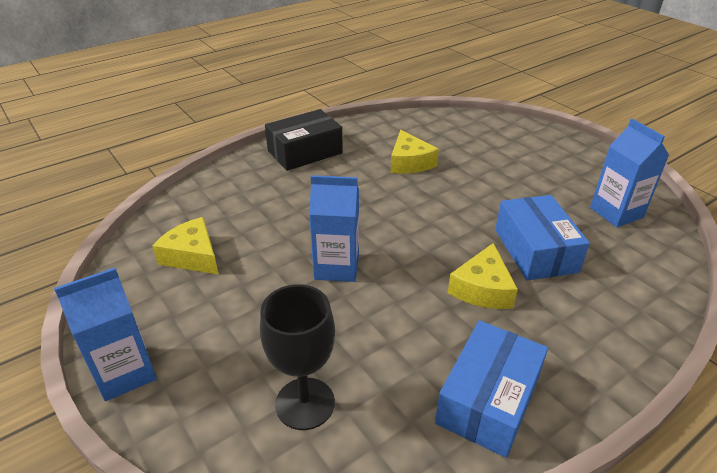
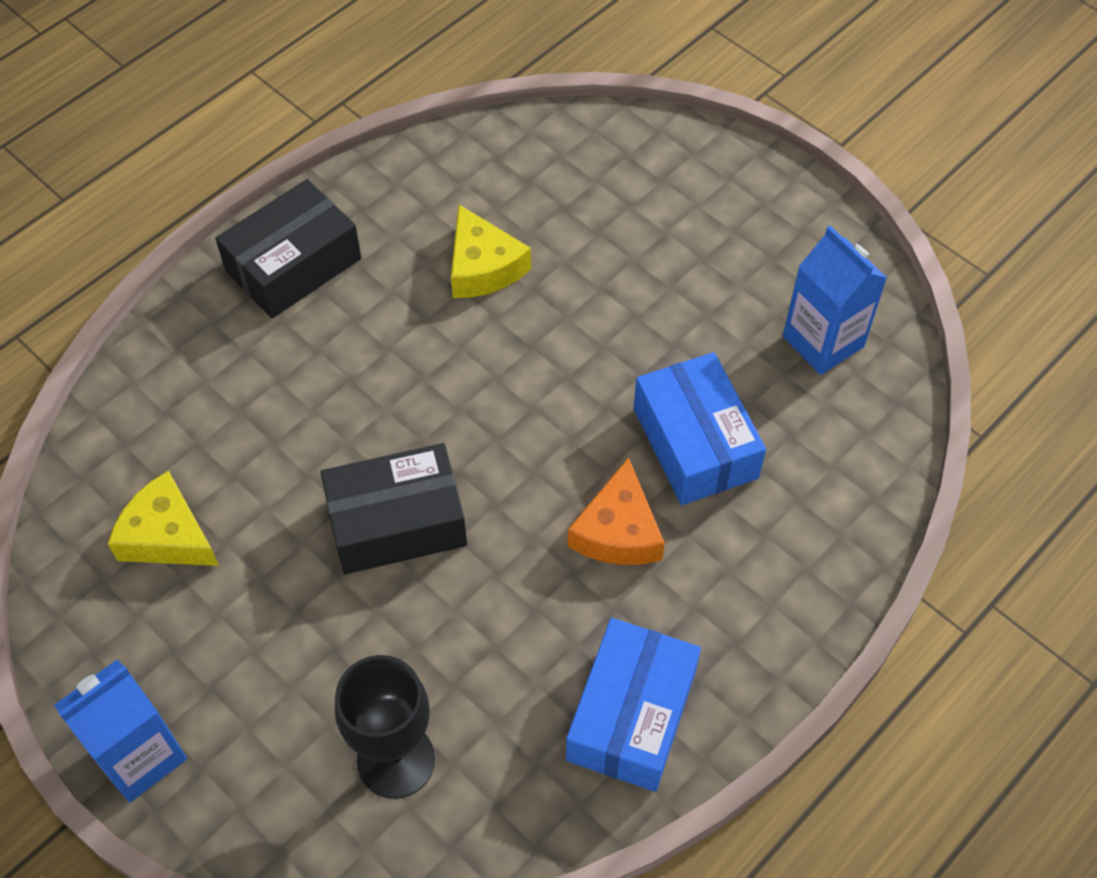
camera: 10 degrees left, 20 degrees up
(336, 267) = (397, 522): blue carton -> black box
(482, 288) = (618, 531): yellow cheese -> orange cheese

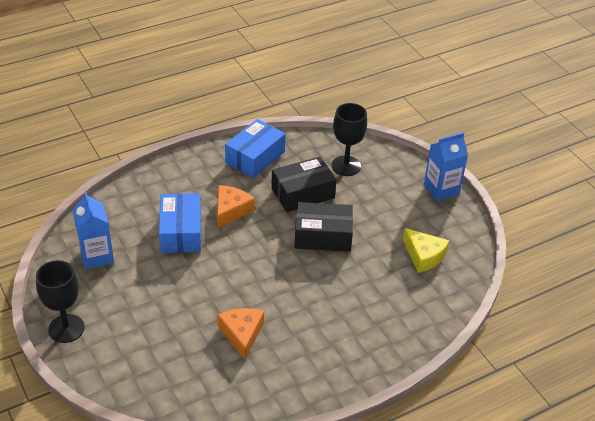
camera: 165 degrees left, 15 degrees down
(293, 265) = (342, 362): black box -> black box (303, 193)
(483, 267) = (242, 334): yellow cheese -> orange cheese
(781, 197) = (66, 328): none -> black goblet

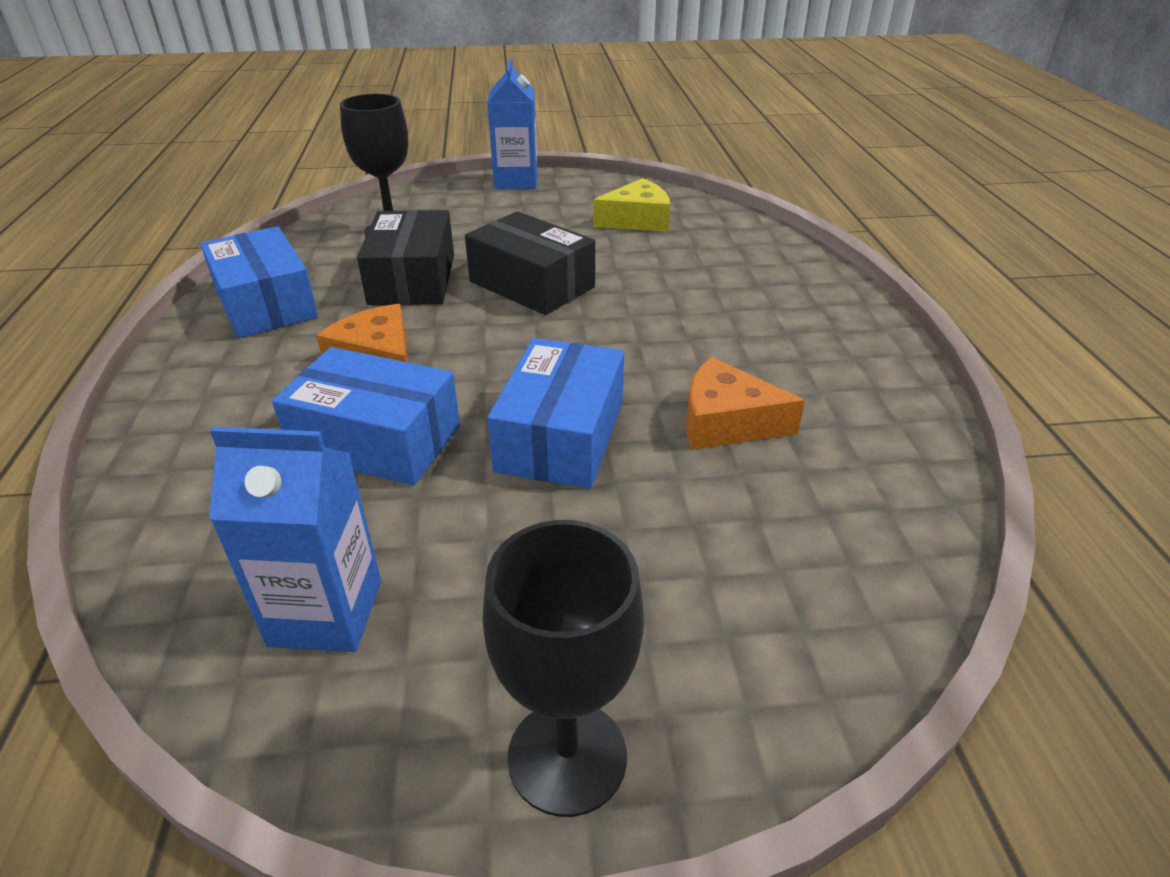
camera: 65 degrees left, 5 degrees down
(208, 284) = (561, 436): none -> blue box
(323, 236) = (531, 284): black box -> black box turned 75 degrees counterclockwise

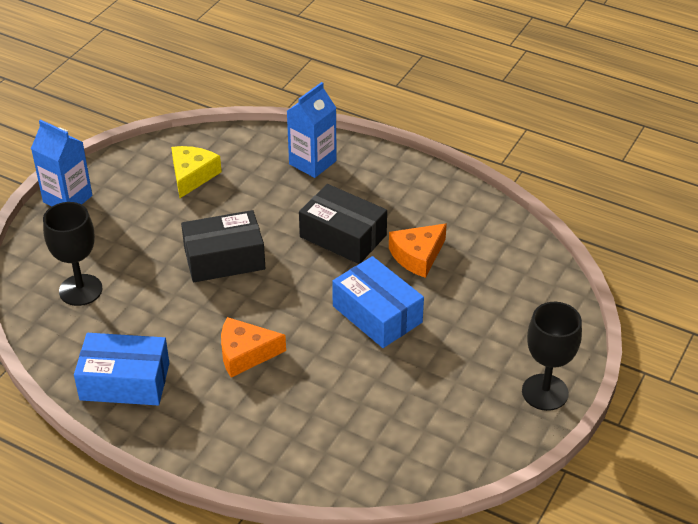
camera: 55 degrees left, 5 degrees up
(326, 613) = (426, 433): blue carton -> blue carton (312, 162)
(376, 440) = (320, 379): blue box -> none
(412, 279) = (163, 305): black box -> black box (343, 236)

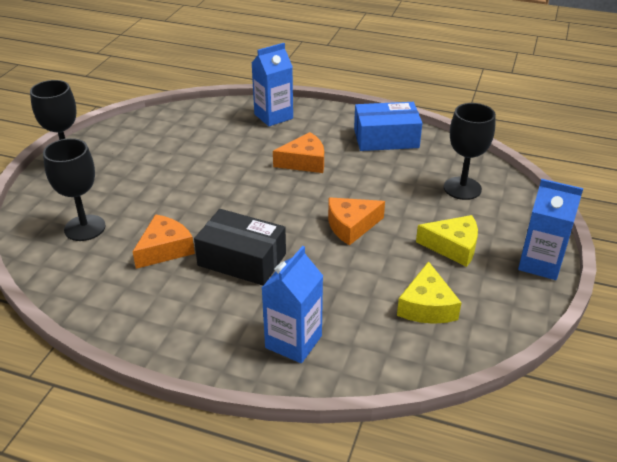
camera: 170 degrees right, 5 degrees down
(136, 224) = (453, 247): none -> yellow cheese
(224, 258) = (351, 226): black box -> orange cheese
(262, 448) = (273, 116): none -> blue carton
(377, 314) = (201, 198): blue box -> none
(503, 291) = (85, 228): none -> black goblet

